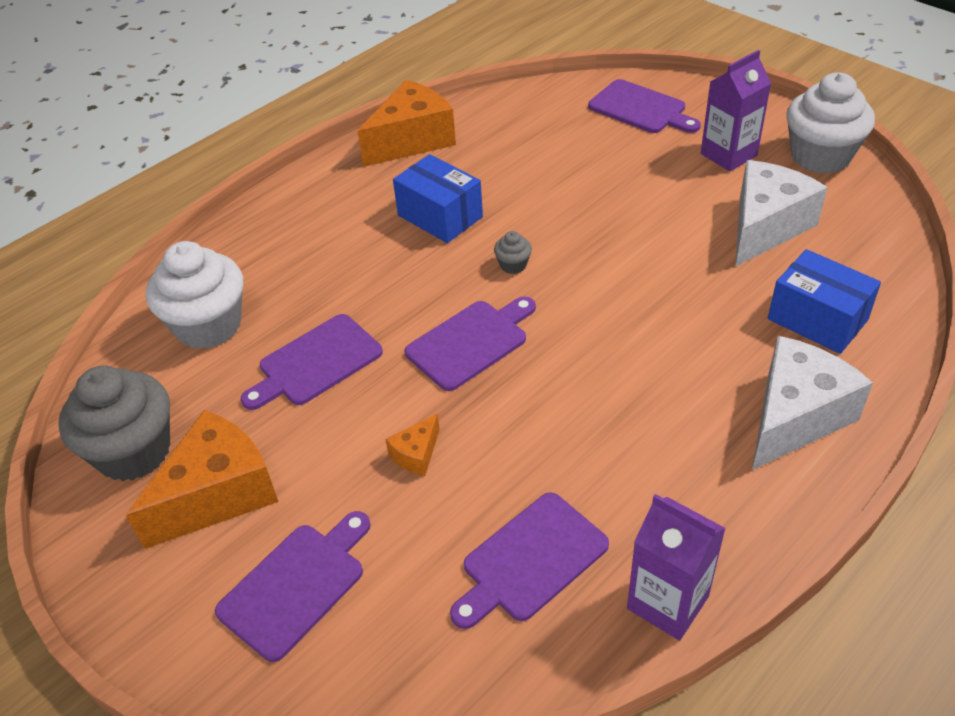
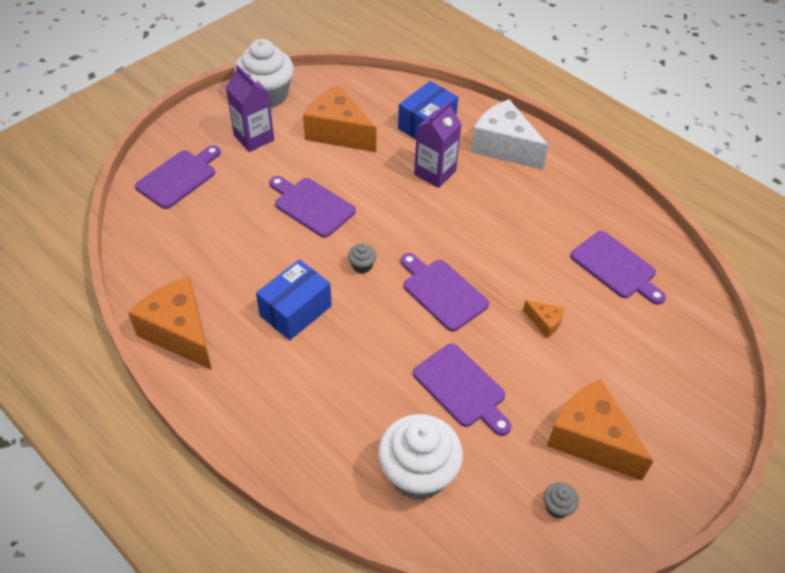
camera: 95 degrees left, 5 degrees up
(134, 451) = (557, 507): grey cupcake -> grey cupcake, size x0.42
(296, 585) = (653, 383): purple cutting board -> purple cutting board (312, 205)
(667, 602) = (632, 213): purple carton -> purple carton (435, 173)
(766, 227) = (338, 132): white cheese -> orange cheese

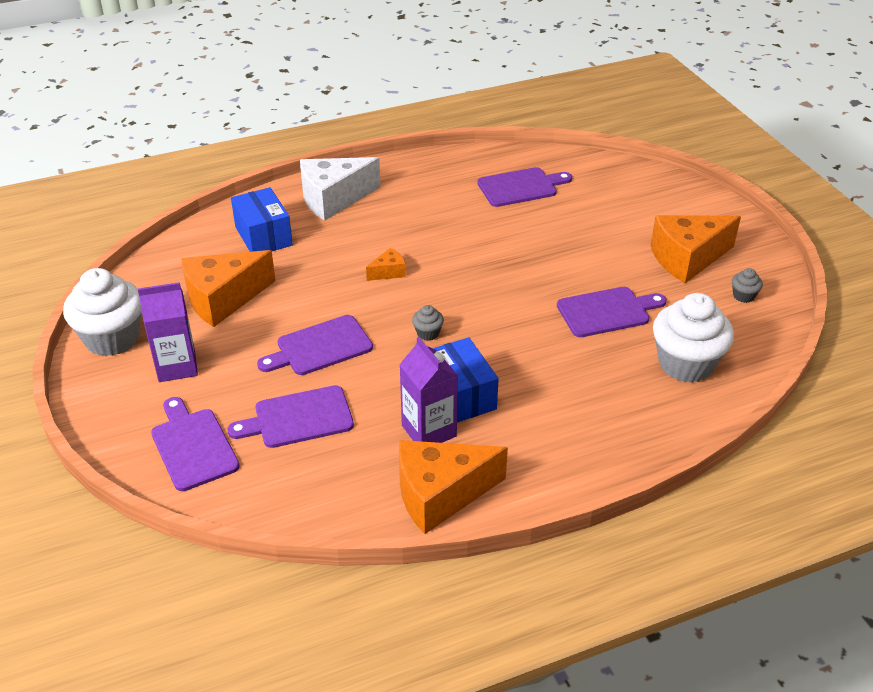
camera: 65 degrees left, 10 degrees down
(435, 173) = (336, 251): purple carton -> purple carton (429, 431)
(442, 292) = (492, 291): purple cutting board -> purple cutting board (298, 418)
(544, 322) = (559, 243): orange cheese -> orange cheese (389, 272)

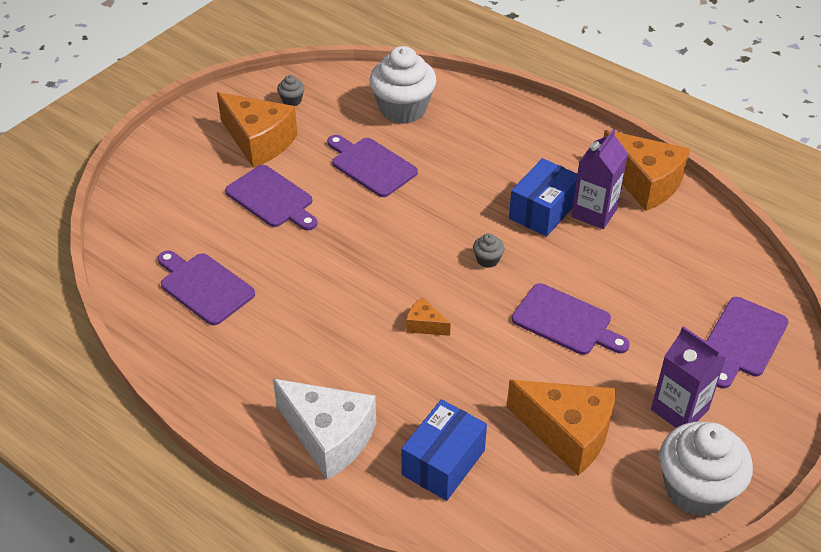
camera: 120 degrees left, 5 degrees up
(298, 418) = (654, 292): purple cutting board -> purple cutting board (272, 199)

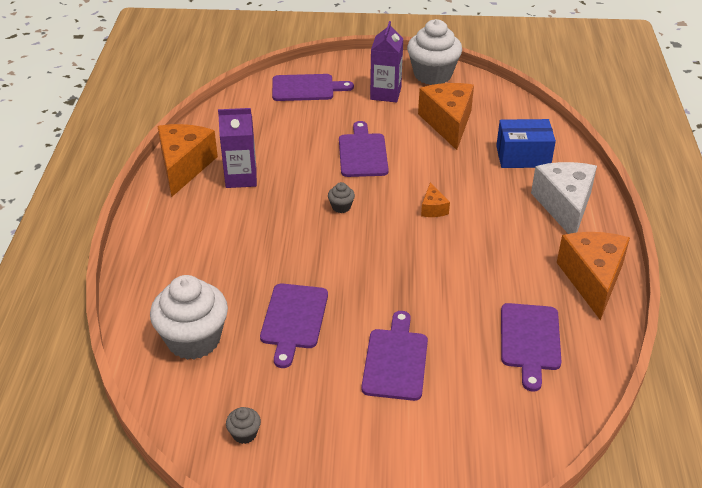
camera: 125 degrees left, 5 degrees down
(259, 141) = (330, 419): orange cheese -> orange cheese (592, 279)
(542, 211) = (262, 202): blue box -> none

